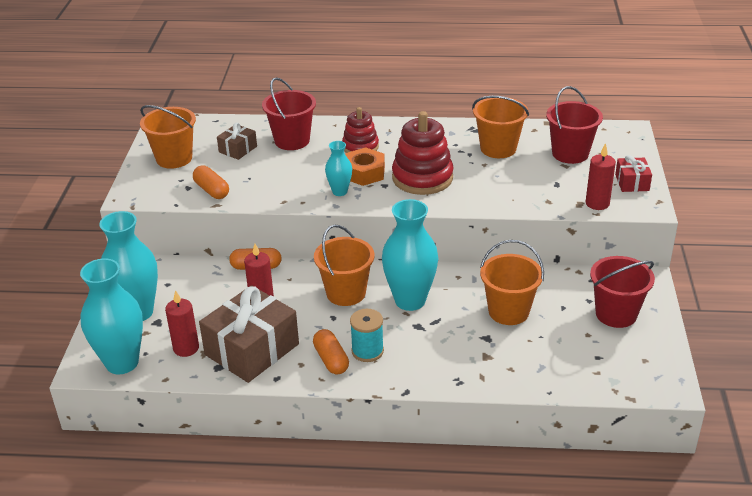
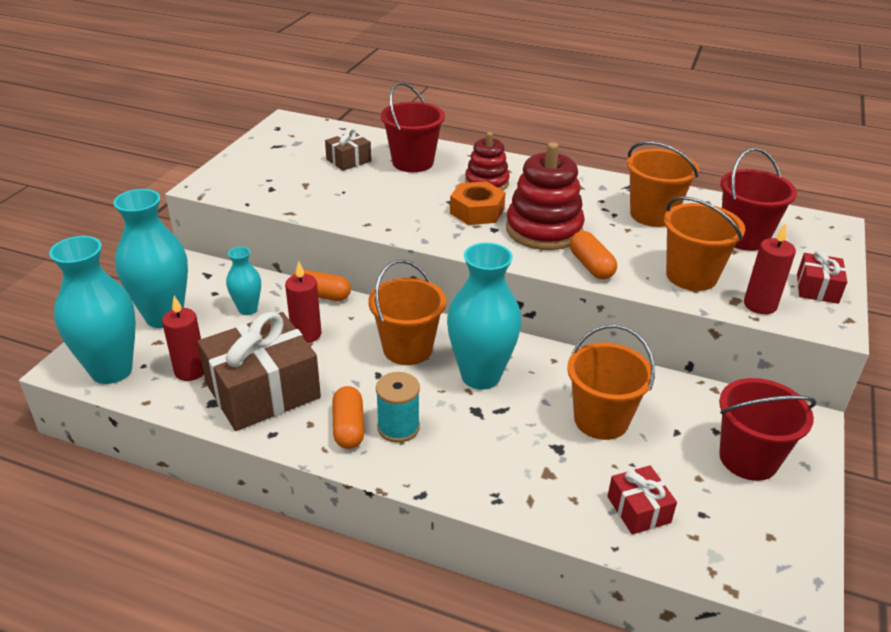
camera: 15 degrees right, 0 degrees up
(174, 158) = (275, 157): orange bucket -> orange bucket (691, 276)
(211, 190) = (294, 197): orange capsule -> orange capsule (591, 266)
(339, 192) = (437, 226): turquoise vase -> turquoise vase (248, 309)
(556, 364) = (638, 509): none -> red gift

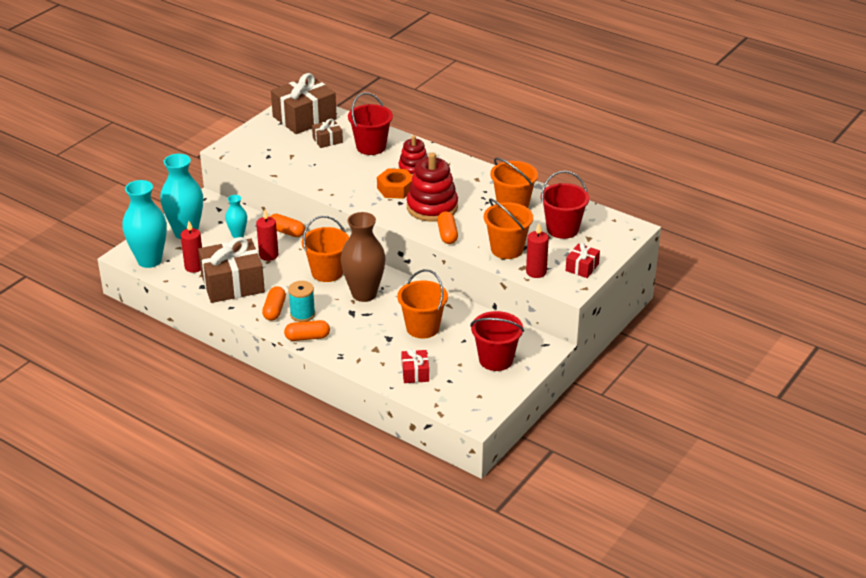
camera: 15 degrees right, 0 degrees up
(304, 137) = (304, 118): none -> brown gift
(424, 470) = (307, 337): none -> orange capsule
(480, 376) = (364, 294): turquoise vase -> brown vase

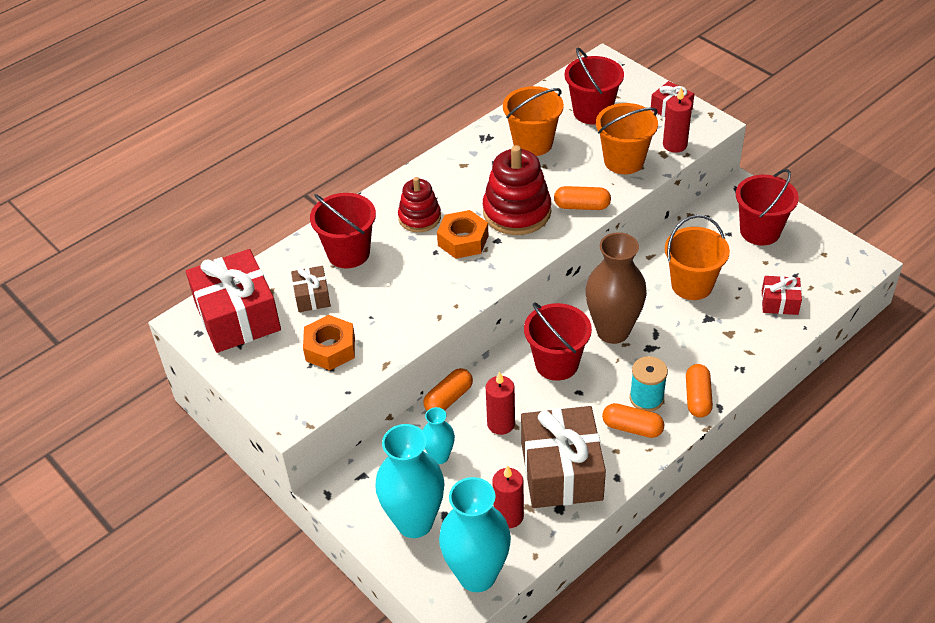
camera: 75 degrees left, 10 degrees up
(283, 154) = (330, 348): none -> orange nut
(304, 118) = (237, 316): brown gift -> red gift
(327, 272) = (556, 363): orange bucket -> red bucket

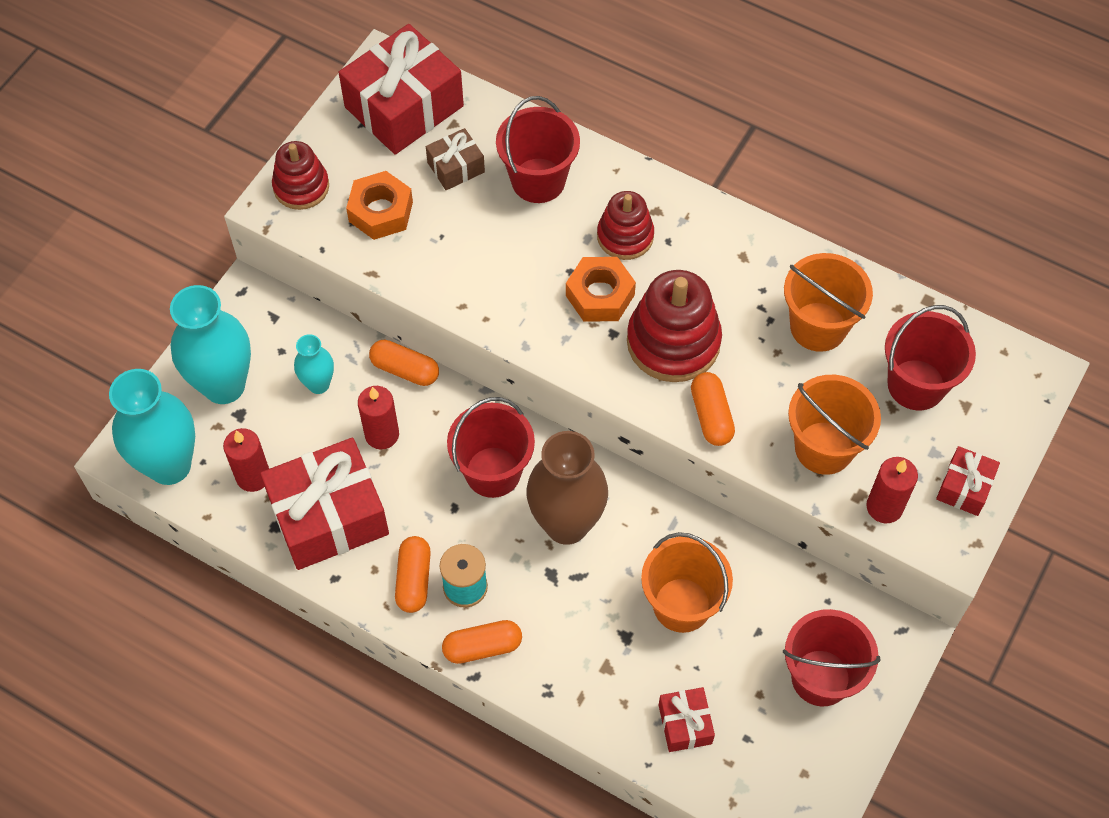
camera: 70 degrees right, 15 degrees up
(280, 395) = (301, 187): none -> red stacking toy
(561, 471) = (328, 516): brown gift -> red gift

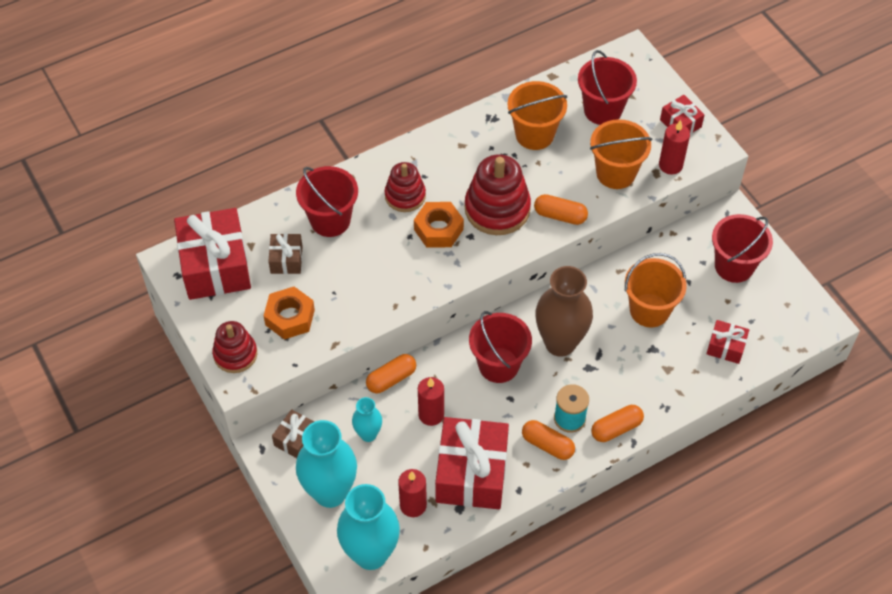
camera: 60 degrees left, 5 degrees down
(271, 317) = (296, 439): none -> brown gift
(482, 647) = (616, 428): orange capsule -> orange capsule turned 45 degrees clockwise

